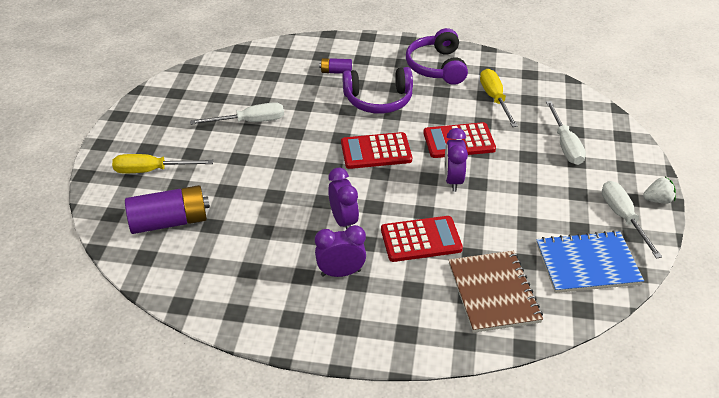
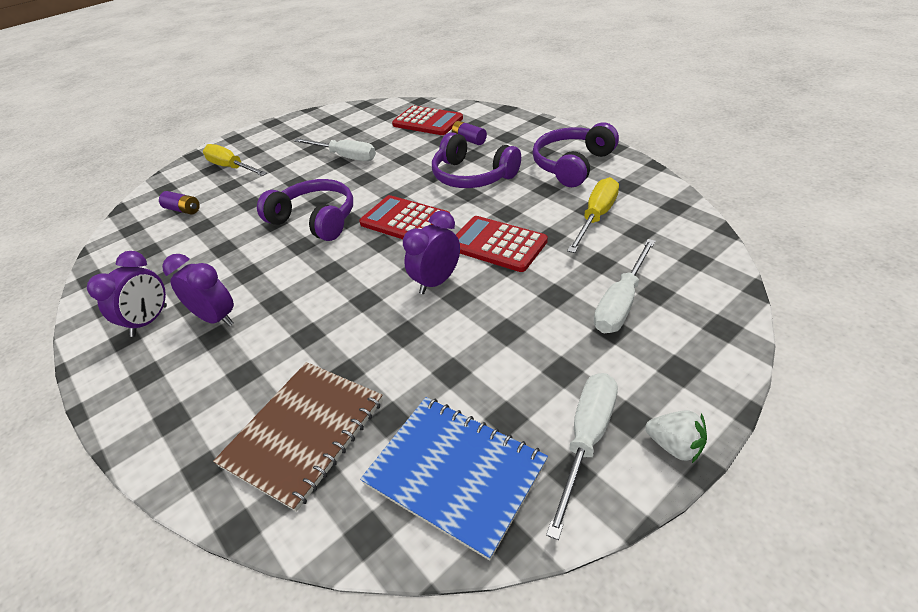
camera: 45 degrees right, 0 degrees up
(169, 222) = (183, 210): purple battery -> purple battery, size x0.49
(306, 179) = (315, 220): none -> purple headphones
(343, 221) = (288, 271): purple clock -> purple clock (149, 321)
(421, 239) = (322, 326): red calculator -> red calculator (427, 122)

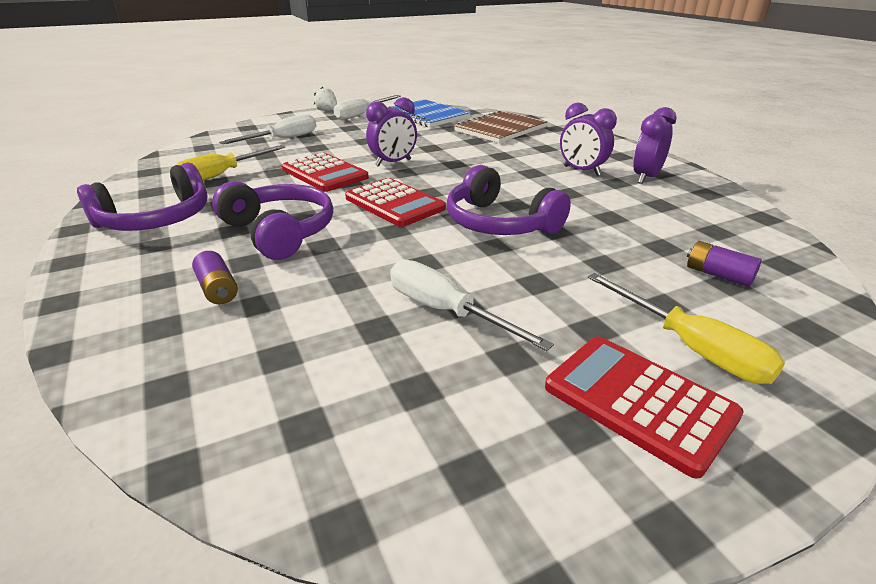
camera: 170 degrees left, 10 degrees down
(427, 122) = (237, 362): red calculator -> red calculator (639, 401)

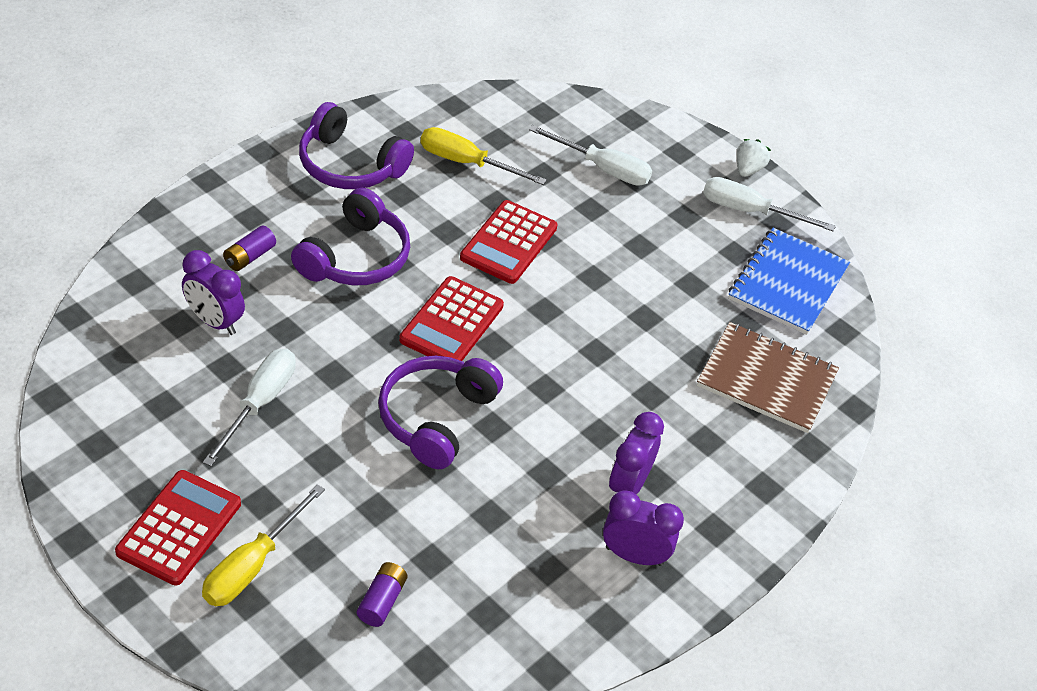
camera: 65 degrees right, 15 degrees up
(393, 163) = (570, 293): purple clock -> purple clock (215, 321)

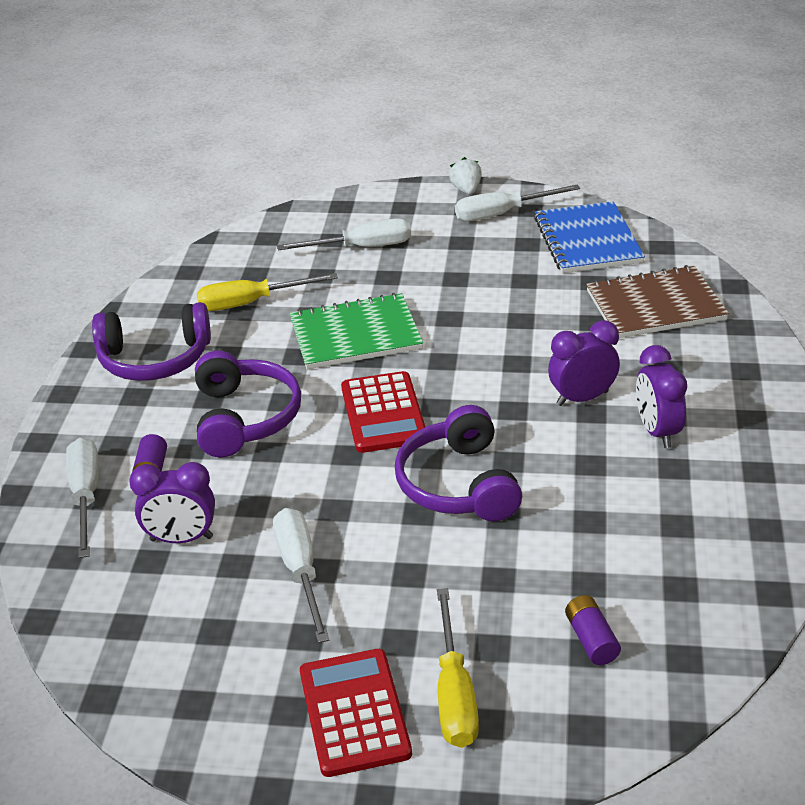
camera: 30 degrees left, 10 degrees down
(192, 244) = (86, 496): none -> white screwdriver
(508, 243) = (355, 334): red calculator -> green notebook
(634, 556) = (724, 473): purple clock -> purple clock (582, 398)

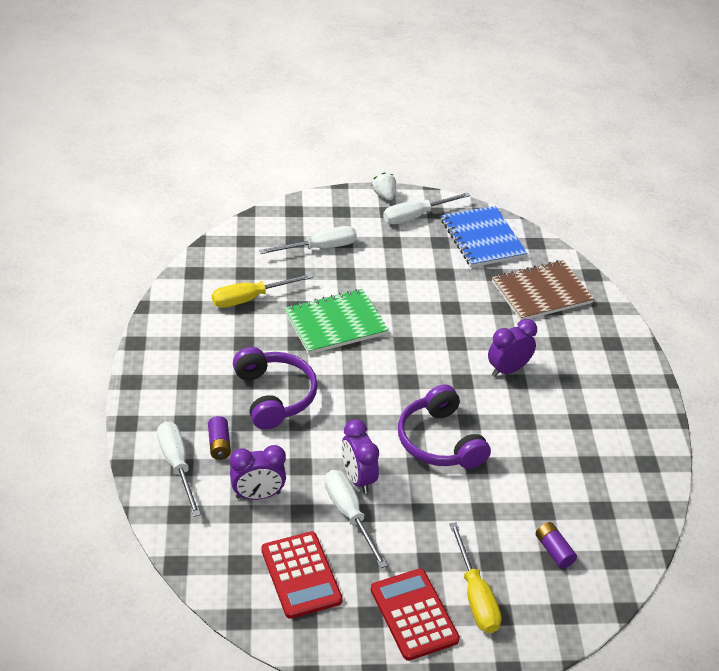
camera: 15 degrees left, 5 degrees up
(155, 359) = (192, 349): purple headphones -> none
(383, 413) = (373, 388): red calculator -> red calculator (301, 575)
(657, 431) = (563, 393): purple clock -> purple clock (358, 478)

